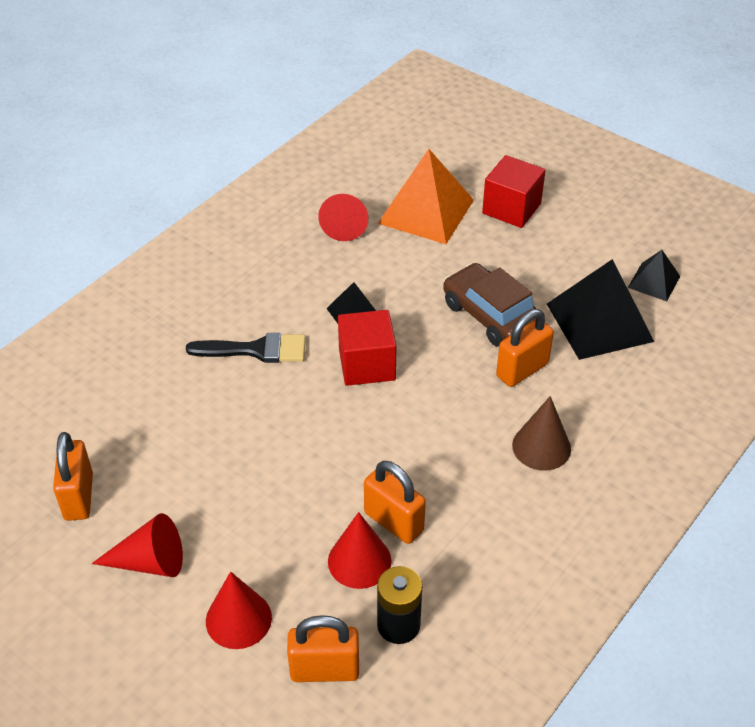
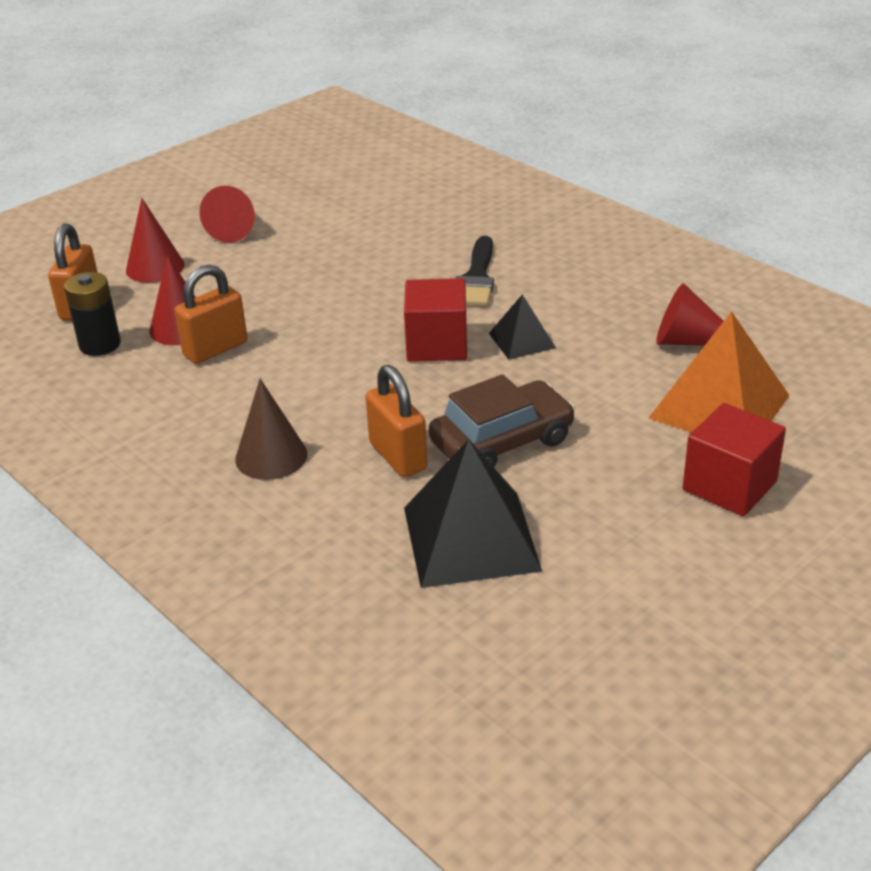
camera: 100 degrees right, 10 degrees down
(79, 497) = (319, 197): orange padlock -> none
(654, 281) = (550, 613): black pyramid -> none

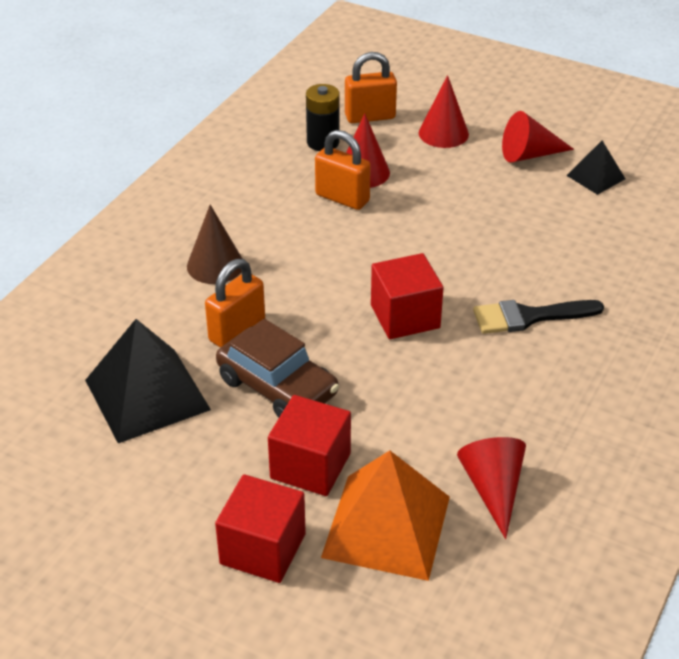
camera: 70 degrees right, 5 degrees up
(522, 340) = (437, 368): black pyramid -> black pyramid (596, 177)
(626, 438) = (310, 466): none -> red cube

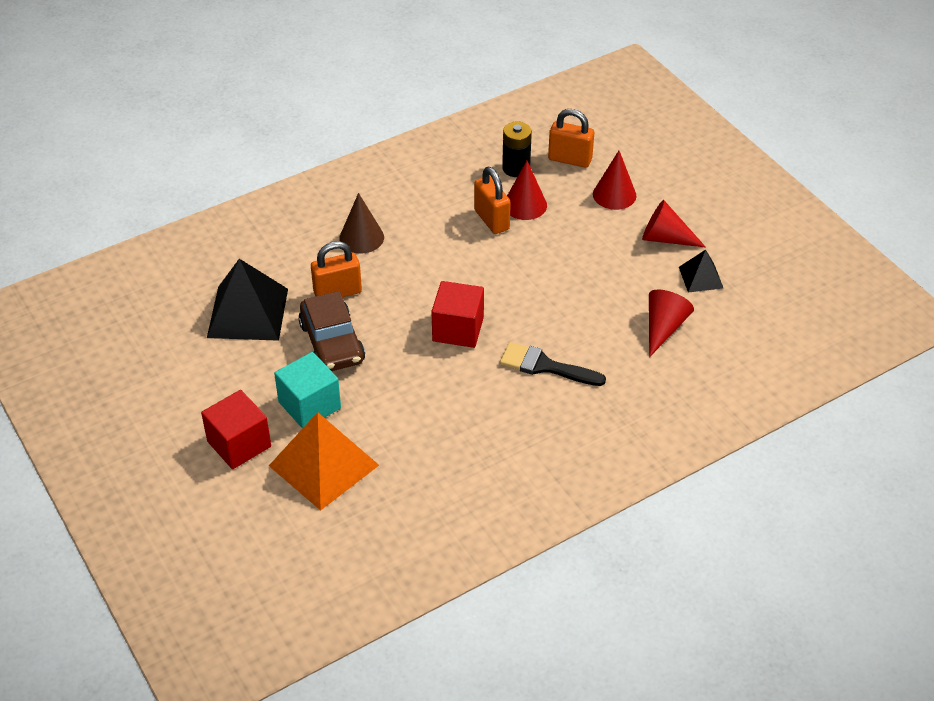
camera: 30 degrees right, 5 degrees up
(310, 466) = (309, 405): red cube -> turquoise cube
(493, 489) = (411, 473): red cone -> red cone (663, 328)

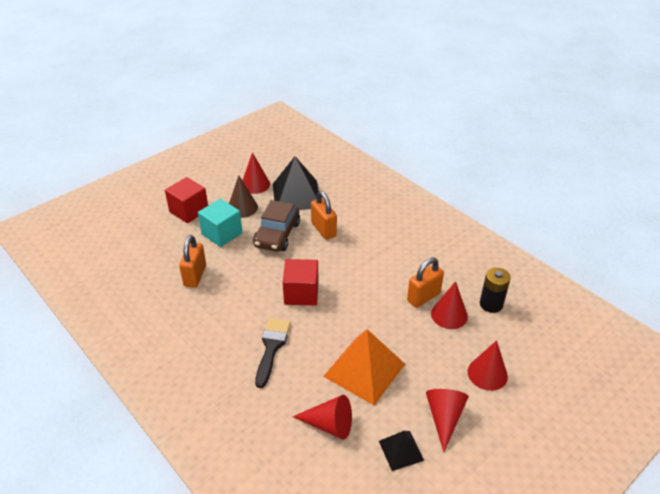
camera: 80 degrees right, 5 degrees down
(200, 358) = (255, 184): none -> red cone
(324, 465) = (172, 247): orange pyramid -> orange pyramid (364, 370)
(332, 343) = (277, 234): brown car -> brown car turned 45 degrees counterclockwise
(361, 237) = (380, 232): brown cone -> brown cone (242, 207)
(570, 159) = (519, 338): orange padlock -> orange padlock (195, 276)

